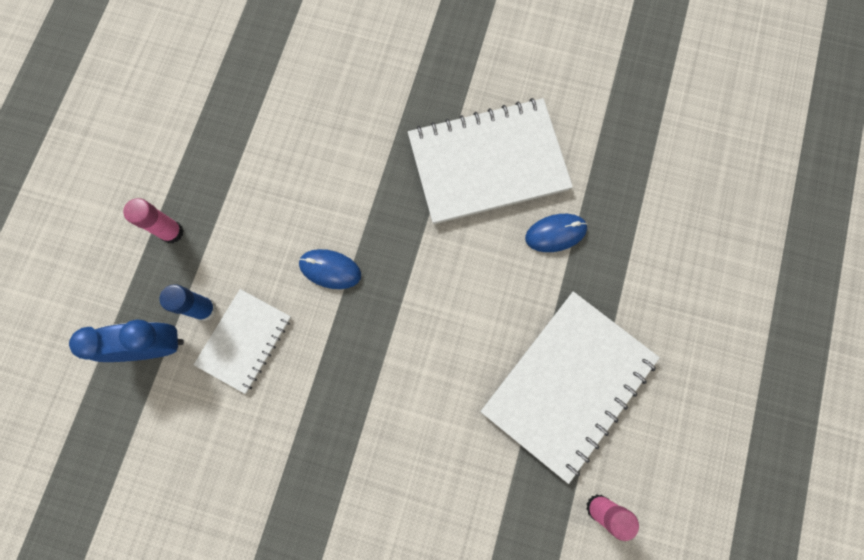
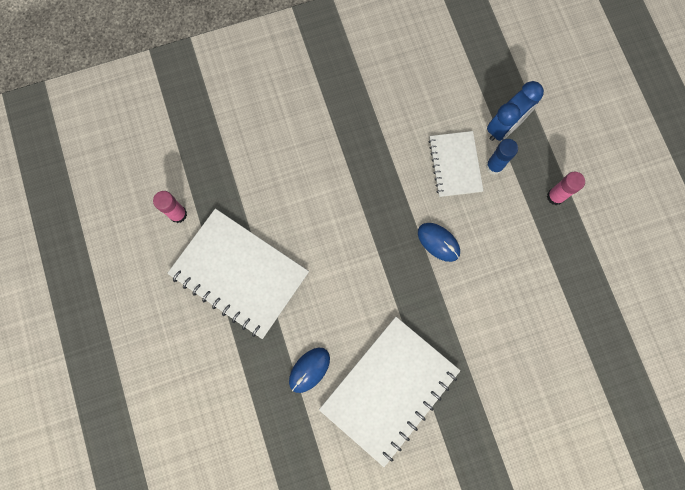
camera: 145 degrees right, 0 degrees up
(330, 269) = (438, 242): blue mouse -> blue mouse turned 60 degrees clockwise
(568, 384) = (239, 273): white notebook -> white notebook turned 60 degrees counterclockwise

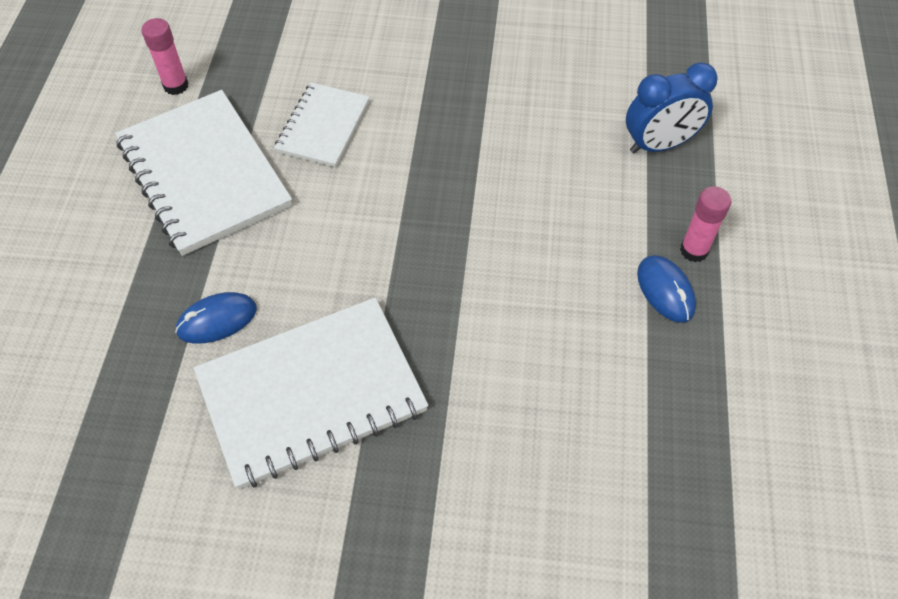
camera: 25 degrees right, 20 degrees down
(438, 242) = (491, 240): blue mouse -> blue mouse (665, 290)
(455, 165) = (566, 162): white notebook -> white notebook (323, 127)
(494, 166) = (621, 183): blue glue stick -> none

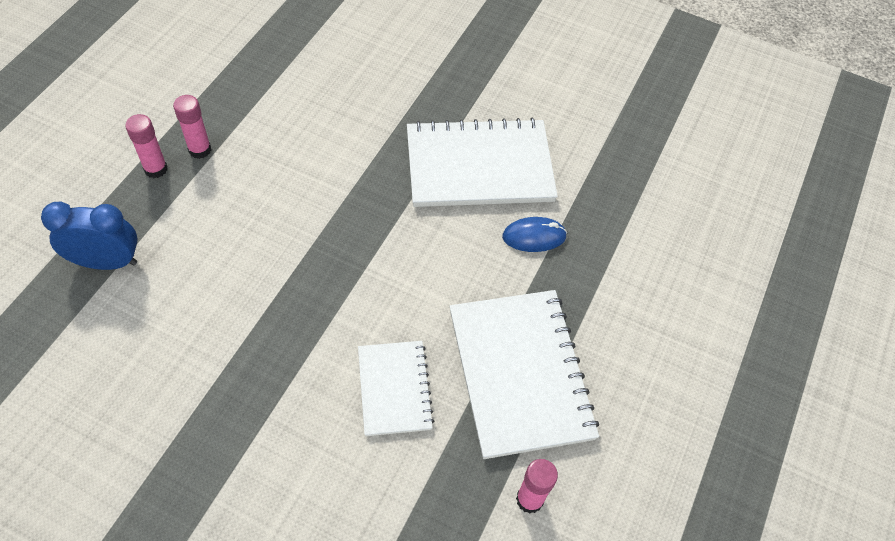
camera: 165 degrees left, 0 degrees up
(323, 127) = (394, 389): white notebook -> white notebook turned 45 degrees counterclockwise
(665, 290) = (200, 150): blue mouse -> pink glue stick

